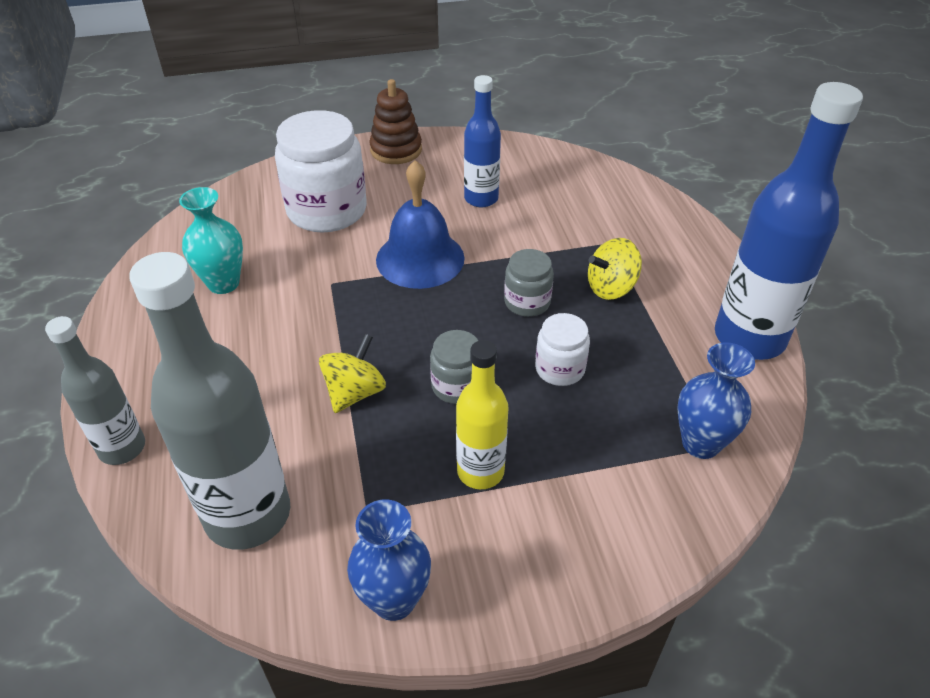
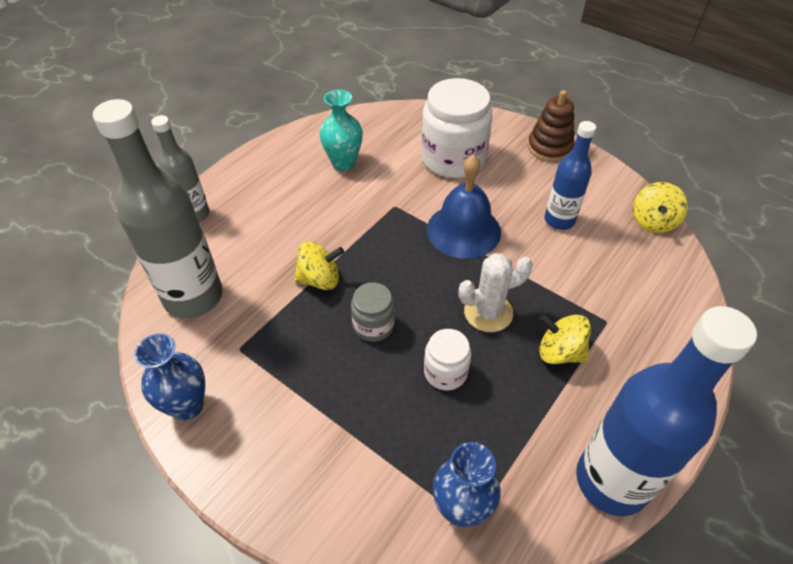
camera: 50 degrees right, 5 degrees up
(480, 471) = (315, 385): yellow bottle -> none
(527, 302) = (488, 312): grey jar -> white cactus
(544, 154) = (653, 221): none -> yellow spinning top

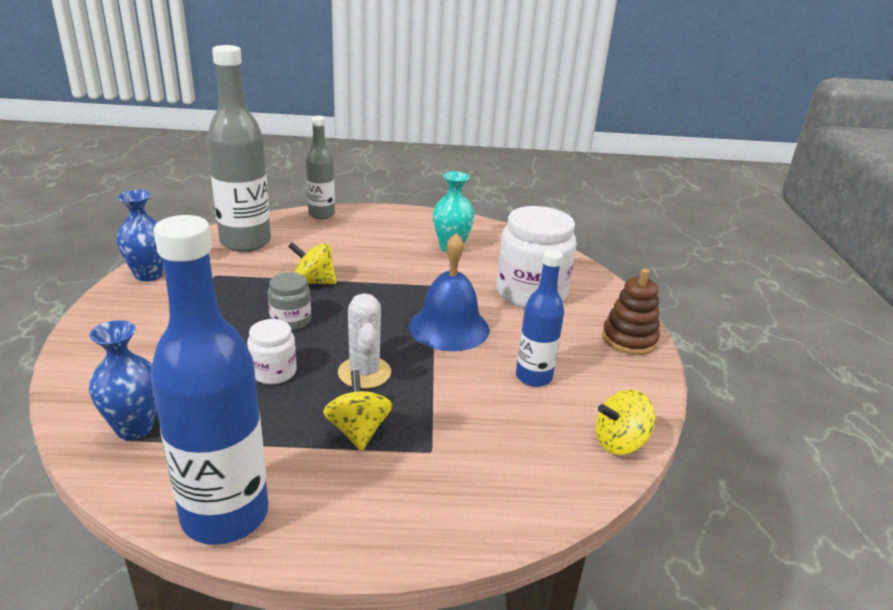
camera: 50 degrees right, 20 degrees down
(320, 279) = (314, 281): yellow spinning top -> yellow spinning top turned 150 degrees clockwise
(488, 312) = (364, 372): white cactus -> white cactus turned 45 degrees clockwise

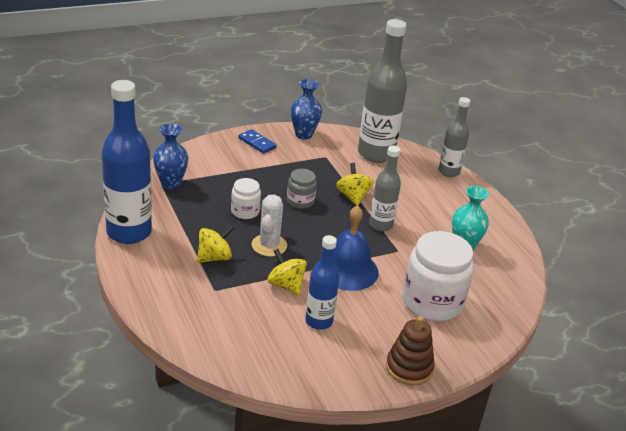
camera: 65 degrees right, 5 degrees up
(123, 316) = (257, 143): none -> blue domino
(364, 372) = (269, 245): white cactus -> white cactus turned 45 degrees counterclockwise
(382, 281) = (380, 225): none -> grey bottle
(620, 442) = (274, 373): yellow spinning top -> yellow spinning top (286, 285)

